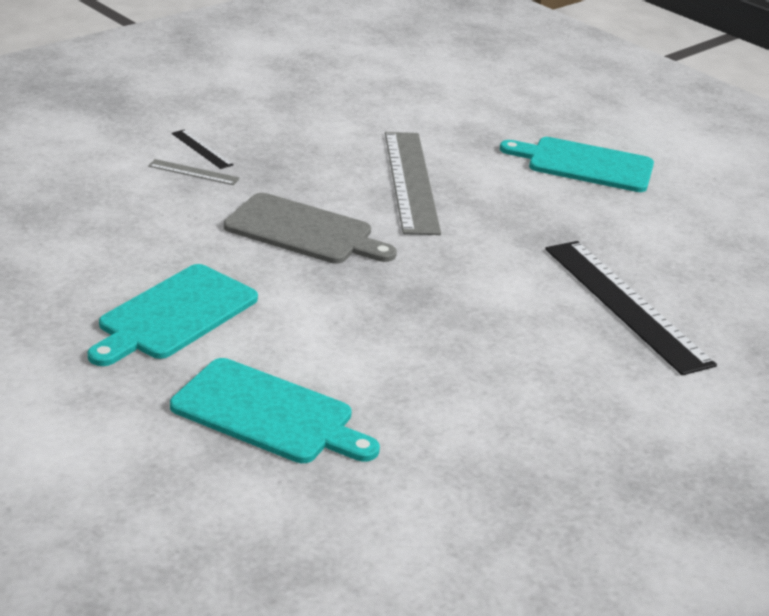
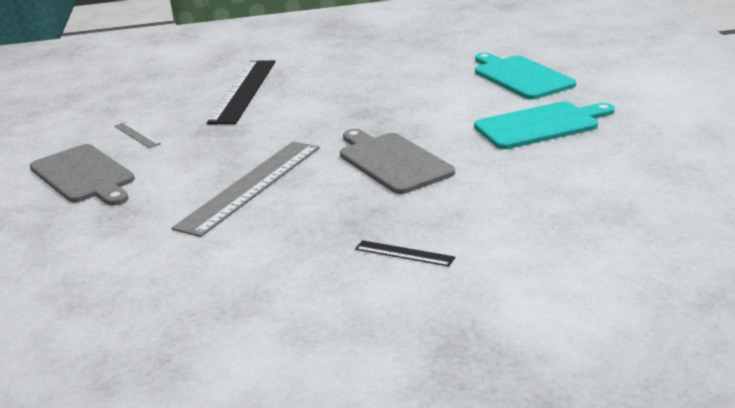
camera: 140 degrees left, 5 degrees down
(193, 172) = (435, 228): grey ruler -> grey ruler (137, 135)
(201, 149) = (404, 253): black ruler -> black ruler turned 60 degrees counterclockwise
(585, 164) = (84, 175): turquoise cutting board -> grey cutting board

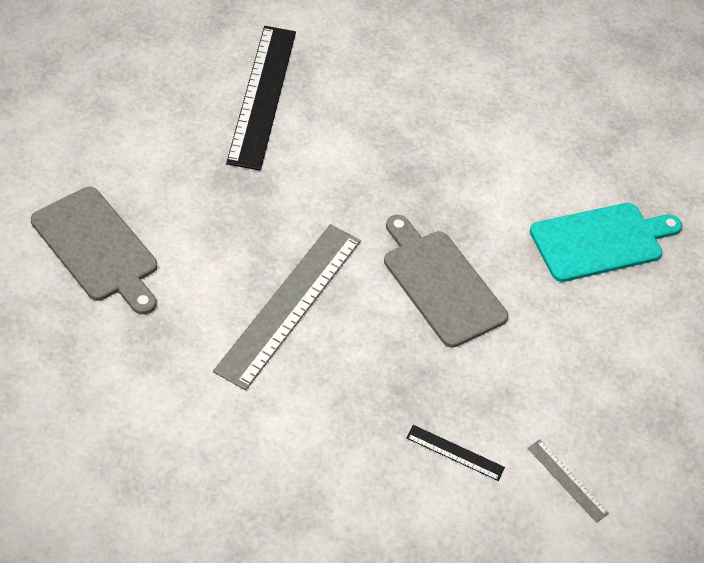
camera: 10 degrees left, 25 degrees up
(137, 135) = (145, 171): grey ruler -> grey ruler (567, 480)
(520, 77) = (585, 132): turquoise cutting board -> none

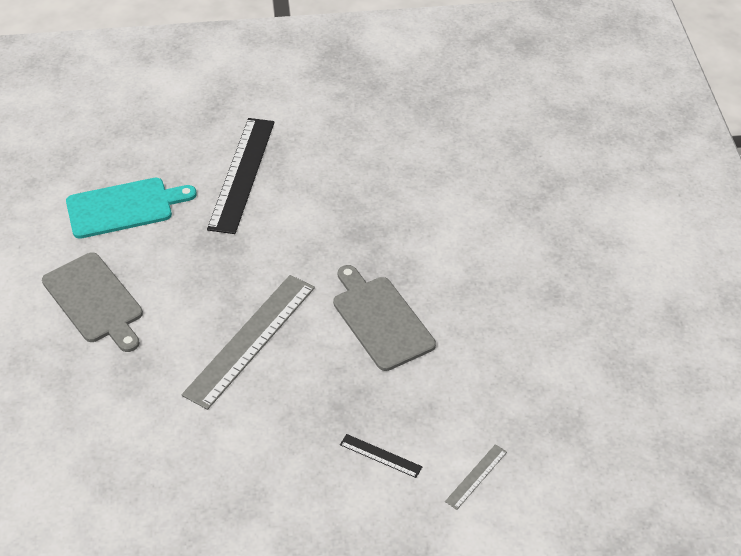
camera: 10 degrees right, 5 degrees down
(567, 480) = (476, 476): grey ruler -> grey ruler turned 75 degrees clockwise
(601, 241) = (523, 280): turquoise cutting board -> turquoise cutting board (124, 207)

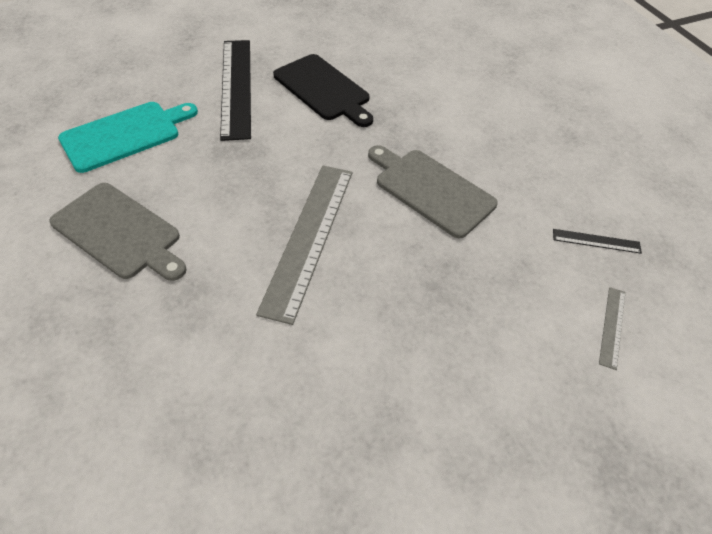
camera: 20 degrees left, 5 degrees up
(326, 193) = (323, 89): none -> black cutting board
(380, 455) = (505, 329): black ruler -> black ruler (596, 241)

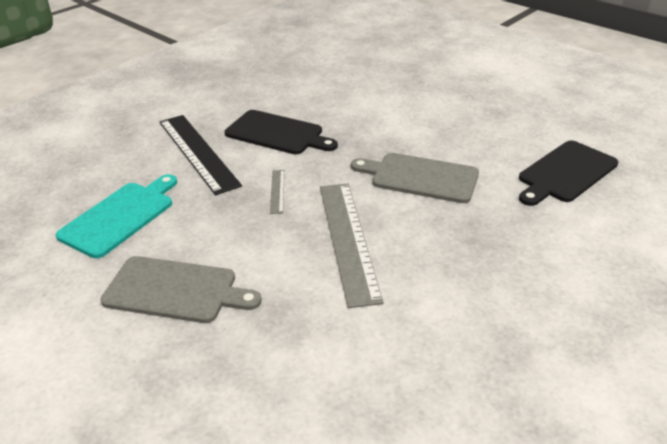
camera: 20 degrees left, 15 degrees down
(596, 241) = (565, 173): black ruler -> black cutting board
(612, 326) = (616, 222): grey ruler -> grey ruler (277, 191)

